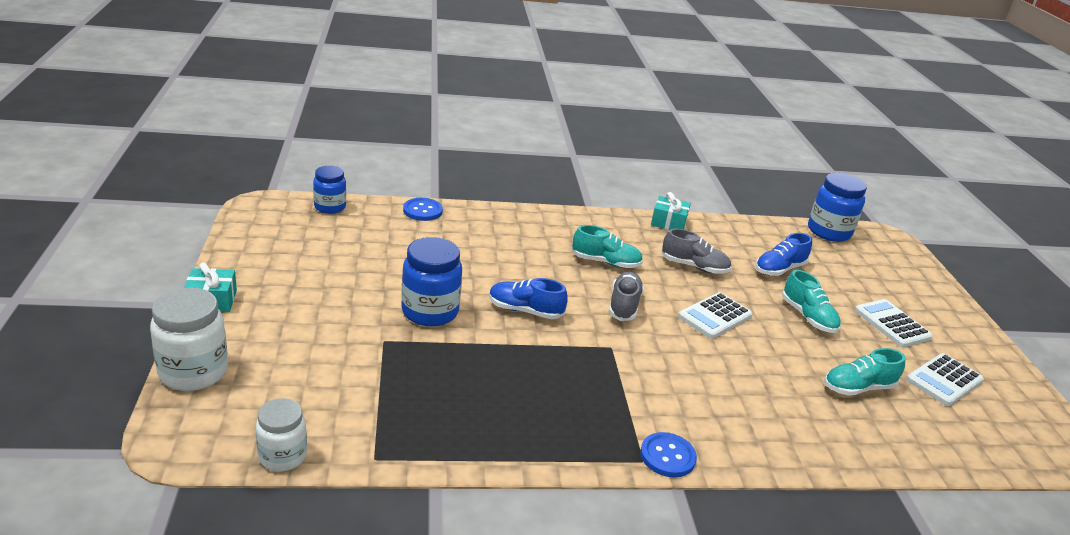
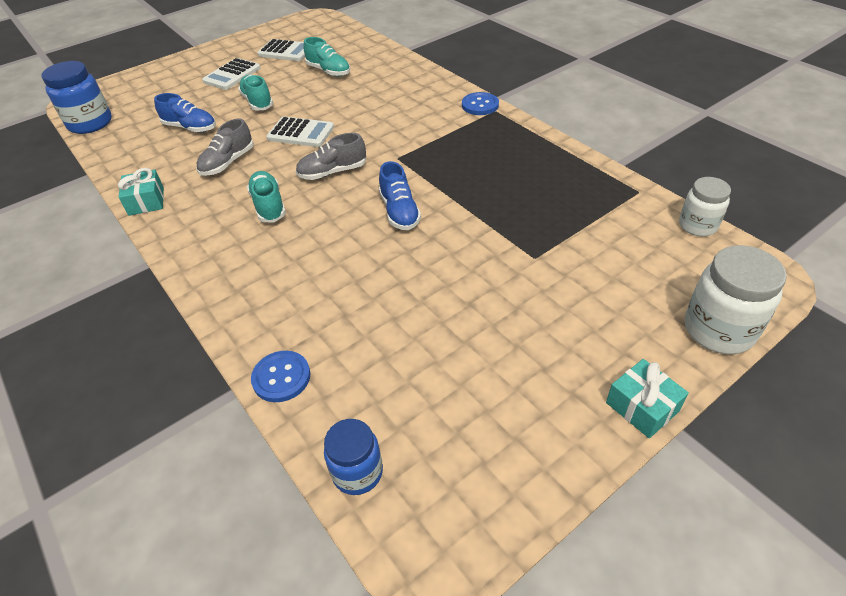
camera: 115 degrees left, 15 degrees up
(430, 312) = (466, 257): blue jar -> none
(694, 267) = (228, 163): grey shoe -> grey shoe turned 135 degrees counterclockwise
(808, 317) = (257, 102): turquoise shoe -> turquoise shoe turned 60 degrees counterclockwise

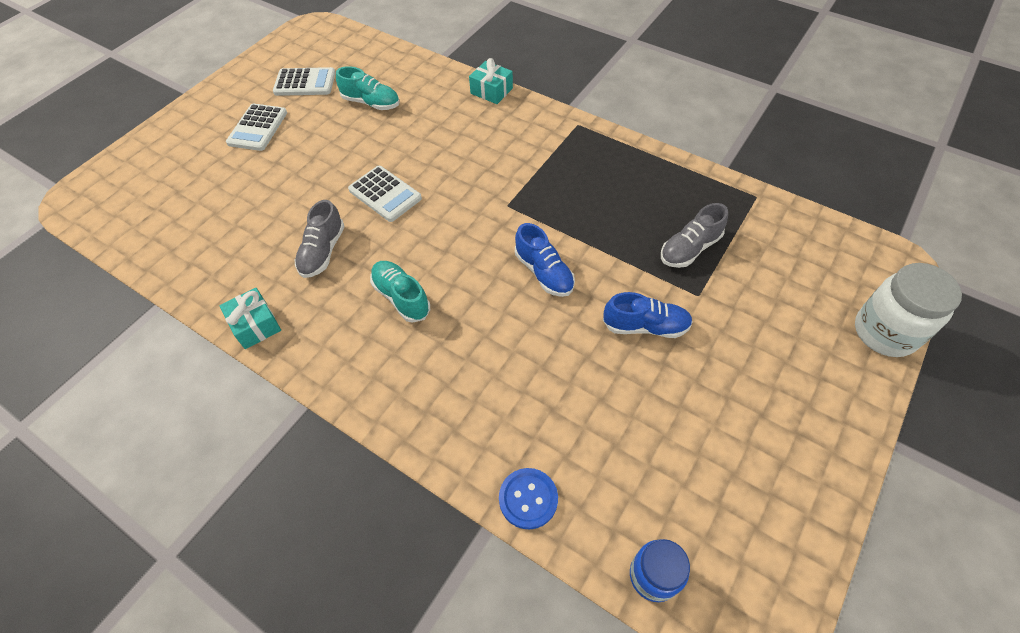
camera: 20 degrees left, 10 degrees up
(90, 123) = (116, 232): blue jar -> none
(190, 128) = (249, 213): blue shoe -> blue shoe (645, 326)
(257, 102) = (311, 161): turquoise shoe -> none
(300, 133) = (385, 194): white calculator -> white calculator turned 45 degrees clockwise
(332, 172) = (448, 238): grey shoe -> grey shoe (689, 249)
(480, 105) = (559, 120): blue button -> none
(642, 407) = (858, 429): turquoise gift -> turquoise gift (491, 91)
(697, 225) = (822, 224): white jar -> none

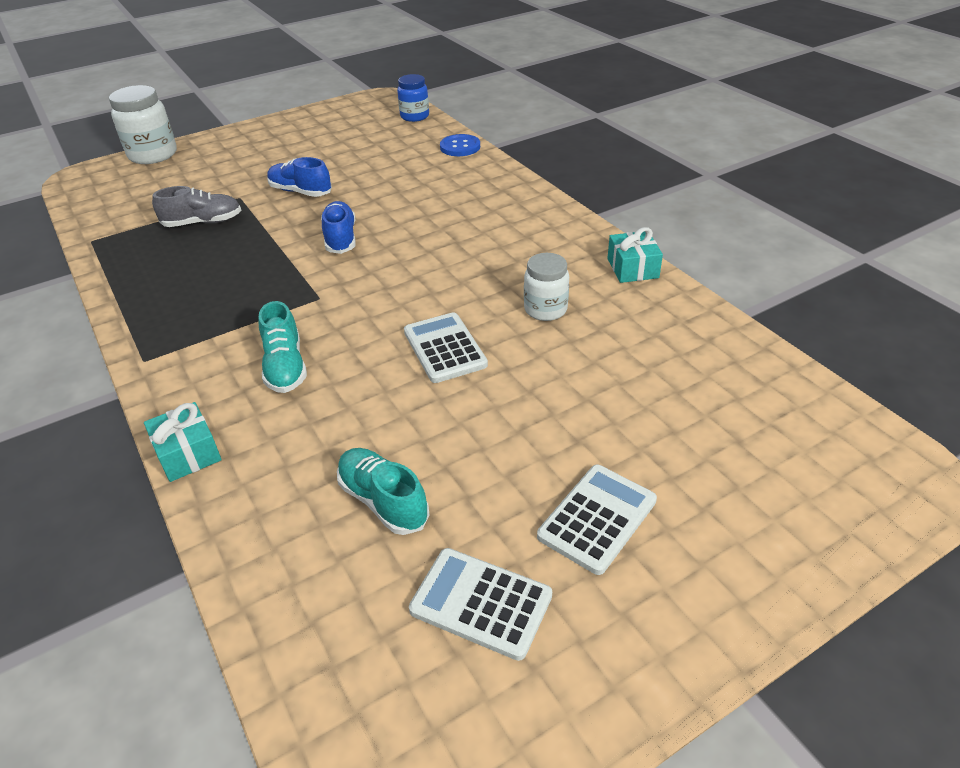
camera: 155 degrees left, 15 degrees down
(323, 252) = (545, 309): grey shoe -> white jar
(401, 297) = (482, 254): turquoise shoe -> turquoise shoe (285, 367)

